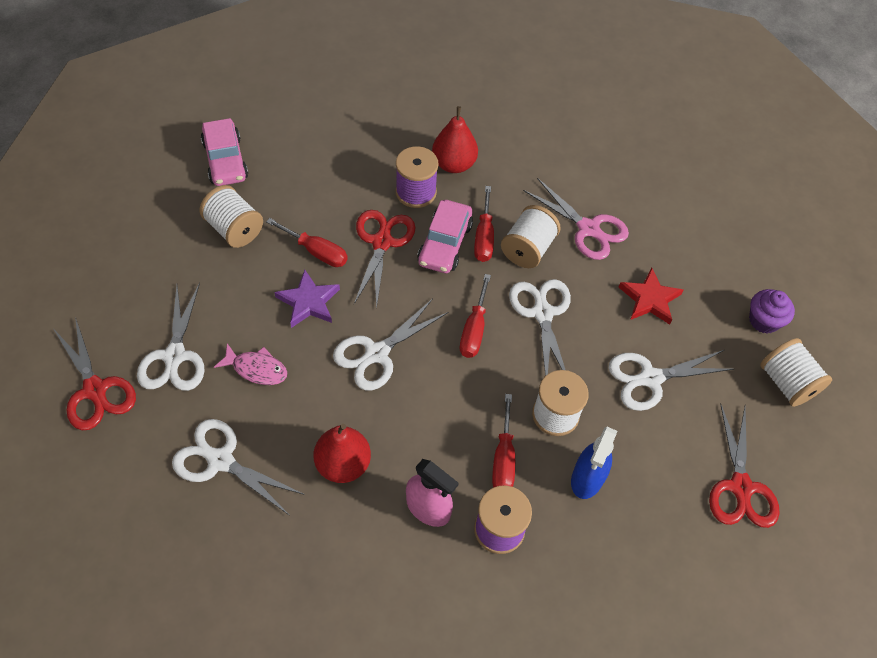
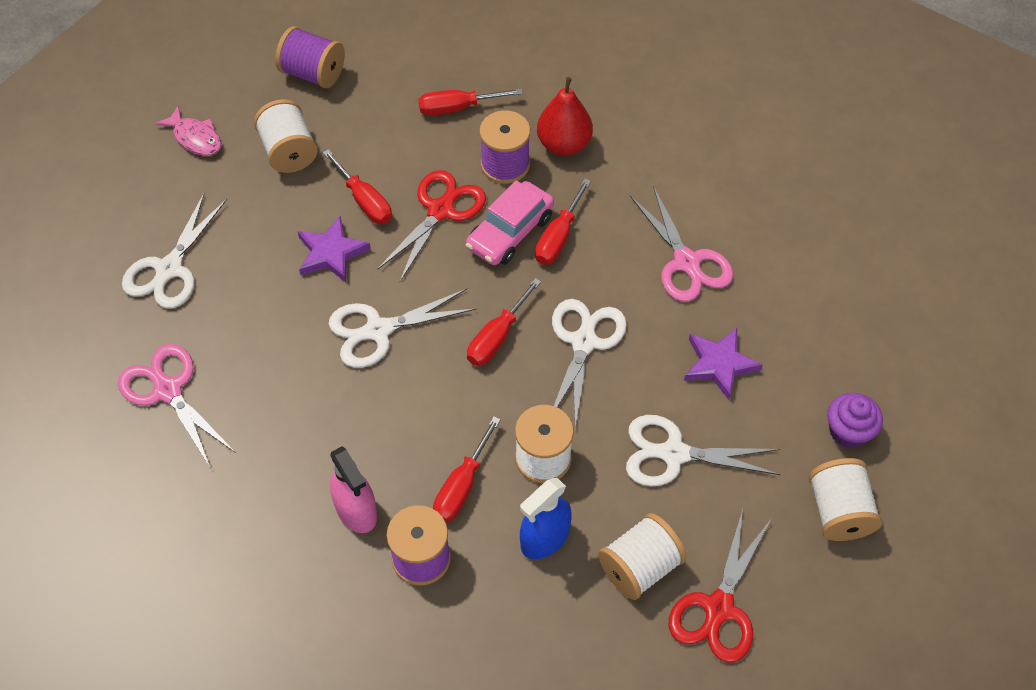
camera: 25 degrees right, 0 degrees up
(95, 390) = (78, 279): red scissors -> none
(220, 461) = (168, 391): white scissors -> pink scissors
(225, 160) = (313, 73): pink car -> purple spool
(257, 369) = (245, 308): pink fish -> pink fish (195, 138)
(343, 464) = (289, 435): red pear -> none
(357, 158) = (457, 108): none -> red screwdriver
(528, 249) = (603, 265): white spool -> white spool (640, 567)
(649, 299) = (719, 364): red star -> purple star

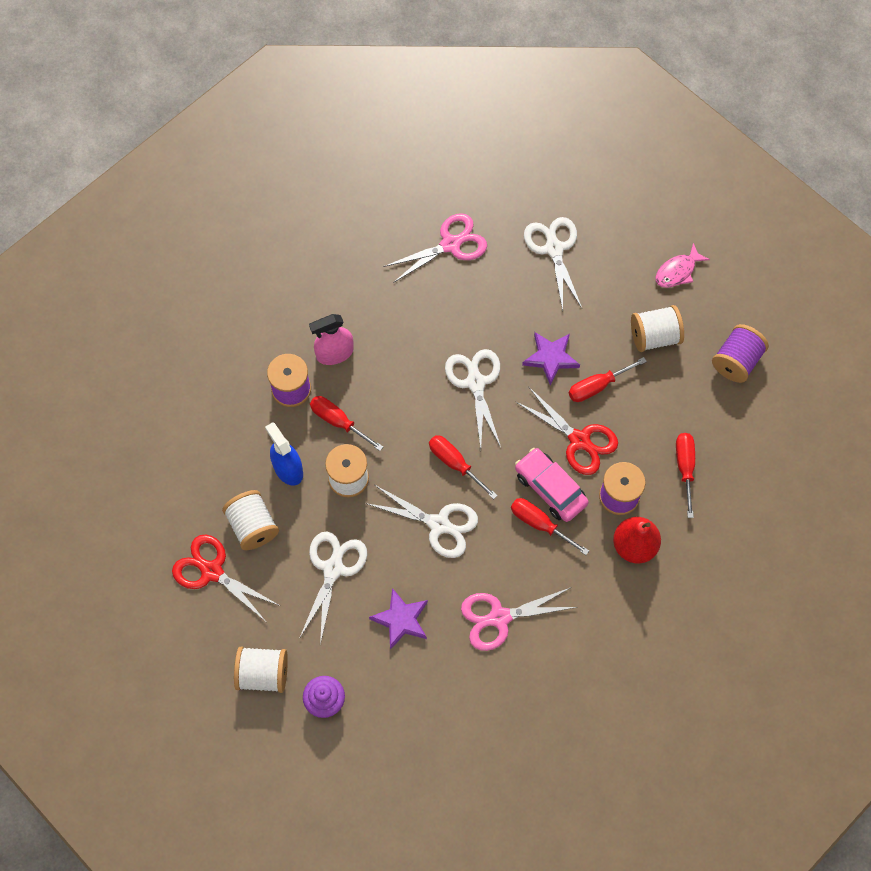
camera: 100 degrees right, 10 degrees up
(169, 269) = (554, 249): white scissors -> white scissors turned 45 degrees clockwise

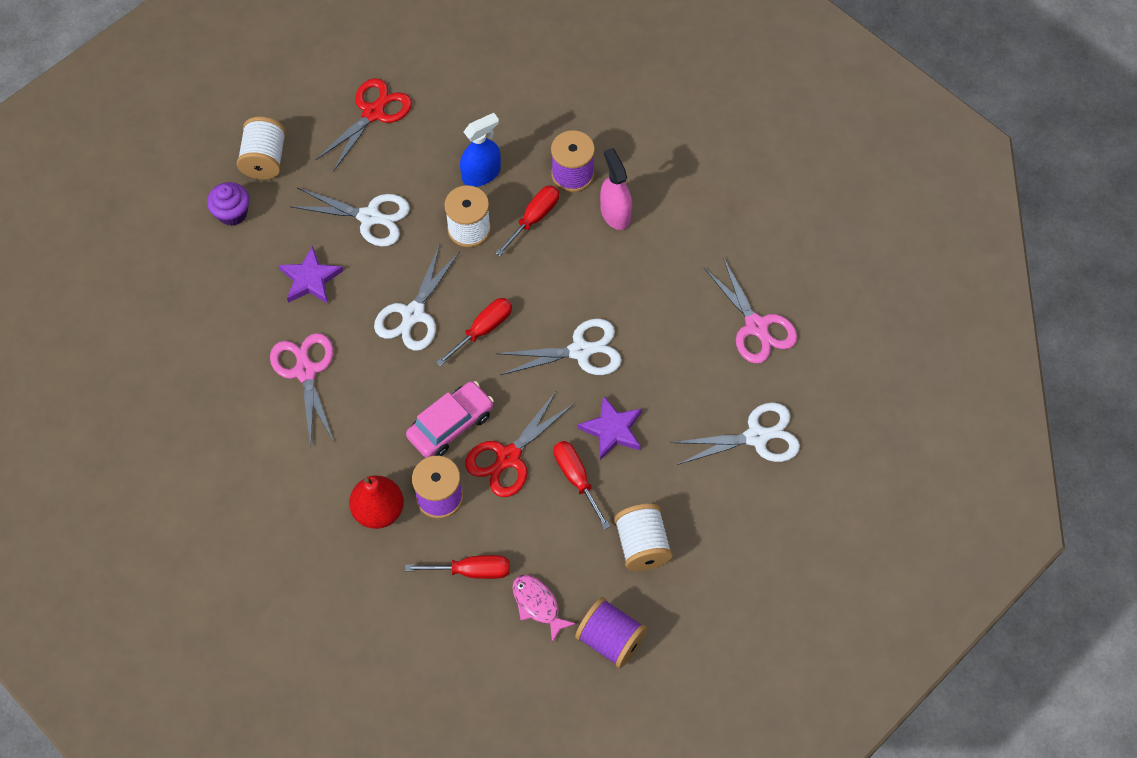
camera: 90 degrees right, 5 degrees down
(253, 526) = (419, 145): white spool -> none
(539, 524) = (409, 413): red screwdriver -> none
(677, 271) = (732, 577): pink fish -> pink fish (538, 605)

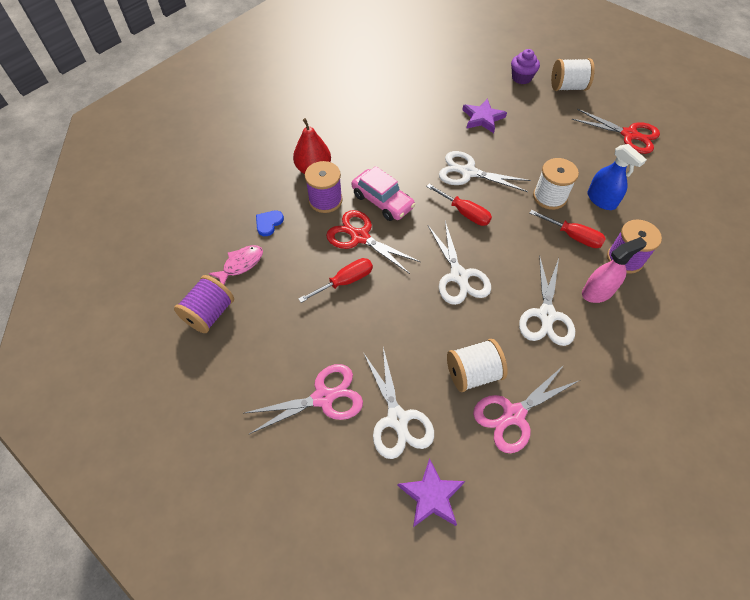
camera: 85 degrees right, 5 degrees down
(305, 372) = (412, 123): pink scissors -> pink scissors (323, 397)
(369, 217) = (541, 142): white scissors -> white scissors (546, 315)
(471, 571) = (268, 223): red screwdriver -> blue heart
(612, 430) = (391, 303): purple star -> purple star (431, 495)
(642, 545) = (289, 331): white spool -> white spool (473, 373)

